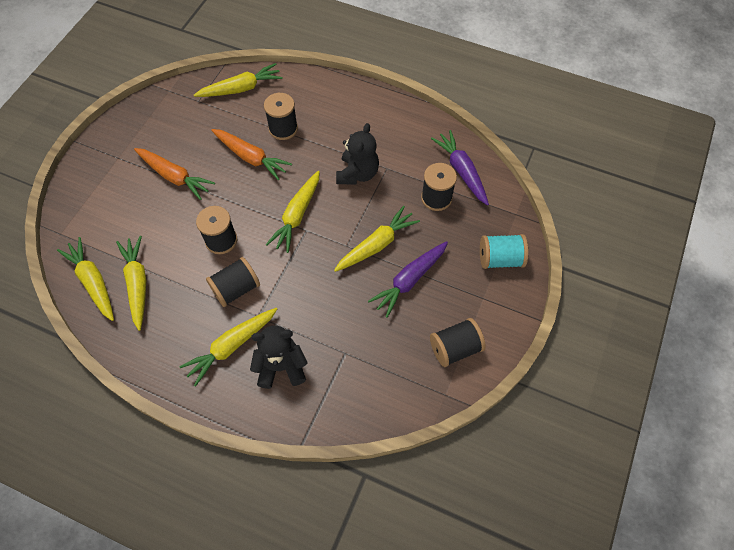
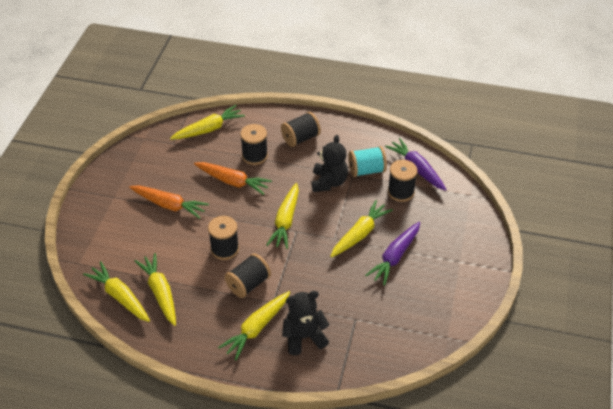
camera: 10 degrees left, 15 degrees down
(455, 348) = (446, 302): black spool -> black spool (300, 138)
(500, 259) = (466, 230): turquoise spool -> turquoise spool (366, 170)

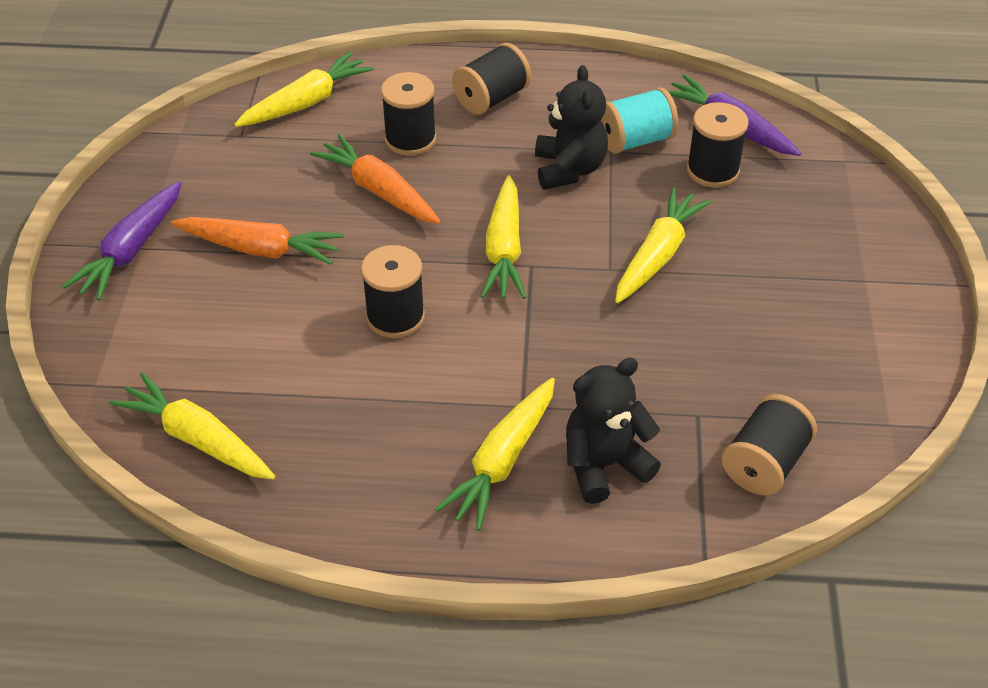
camera: 10 degrees left, 0 degrees up
(160, 292) = (282, 419): yellow carrot -> none
(232, 182) = (379, 191): orange carrot -> orange carrot turned 150 degrees counterclockwise
(248, 284) = (462, 377): black spool -> black spool (764, 463)
(395, 257) = (738, 288): purple carrot -> purple carrot (131, 250)

